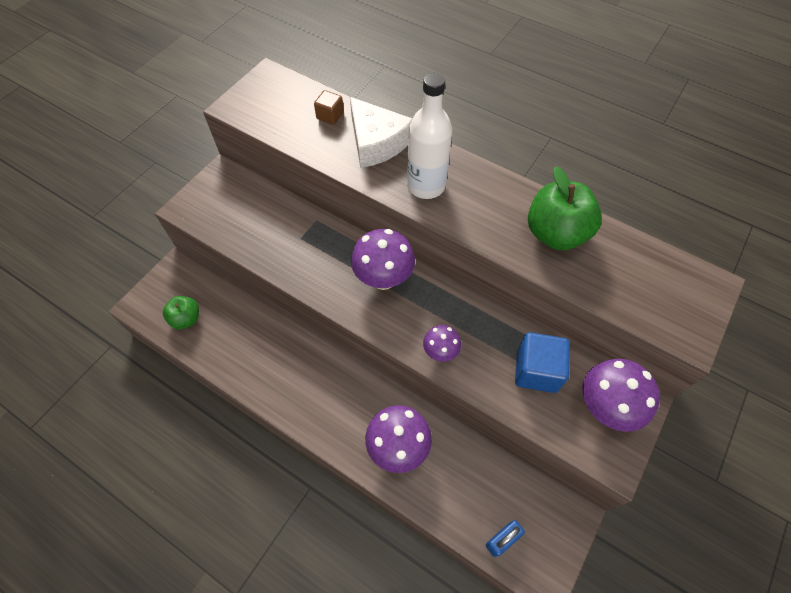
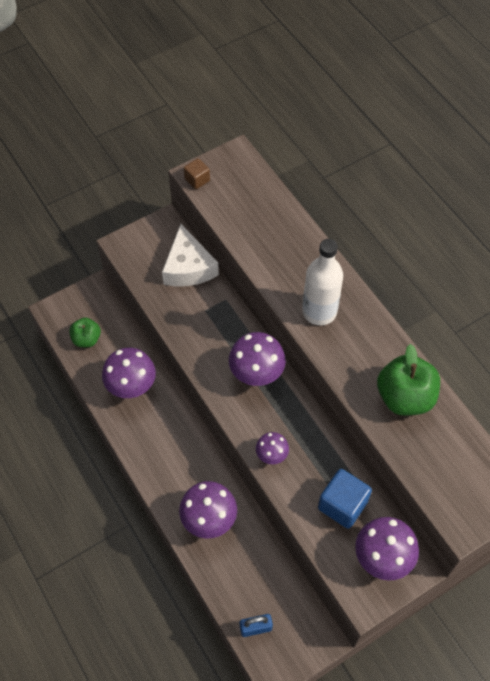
camera: 25 degrees right, 0 degrees up
(255, 347) = (132, 387): none -> purple mushroom
(330, 116) = (271, 214): brown cube -> brown cube (197, 180)
(377, 142) = (298, 255): white cheese -> white cheese (188, 267)

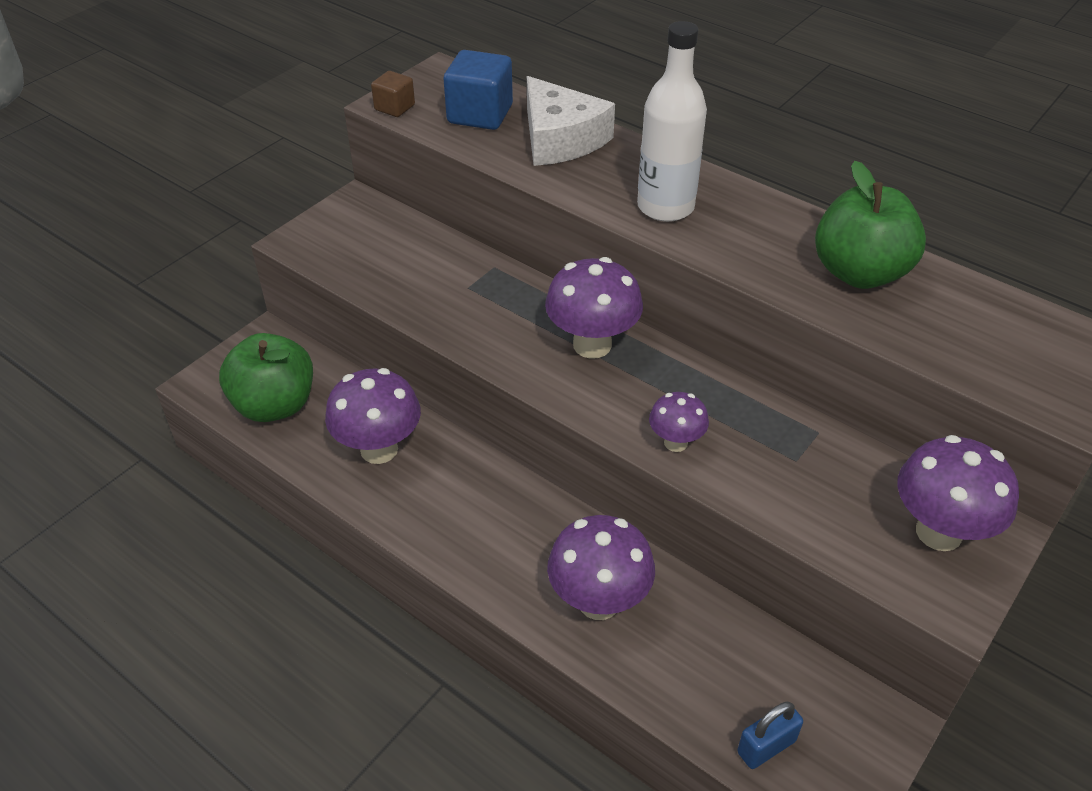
camera: 20 degrees left, 15 degrees down
(87, 339) = (275, 405): green apple -> green apple, size x1.68
(188, 267) = (416, 243): white cheese -> white cheese (560, 139)
(342, 505) = (828, 477): blue cube -> blue cube (480, 114)

